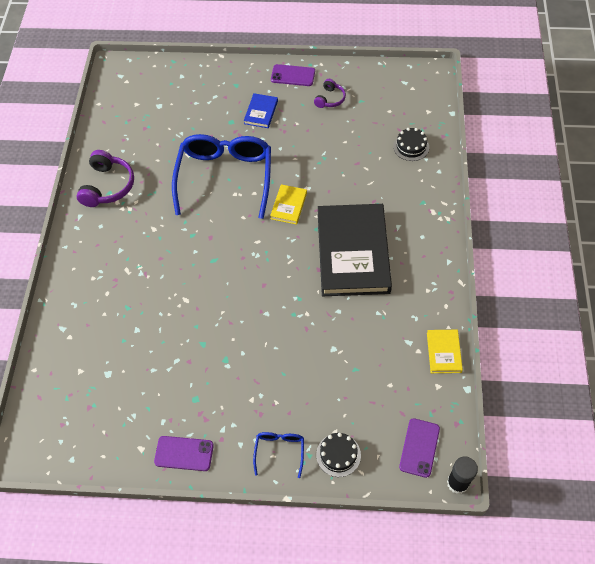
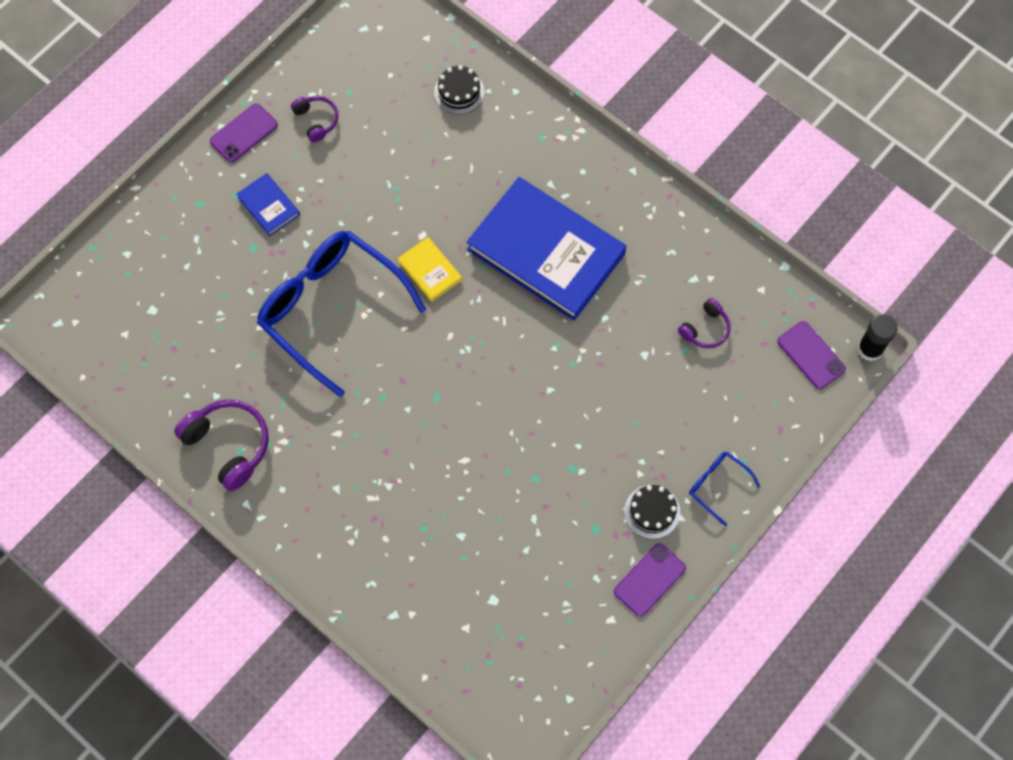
camera: 55 degrees left, 10 degrees up
(338, 455) = (762, 433): black cake -> black cake (652, 511)
(353, 252) = (546, 251): black book -> blue book
(381, 371) = (705, 329): none -> purple headphones
(444, 352) = (730, 256): yellow book -> none

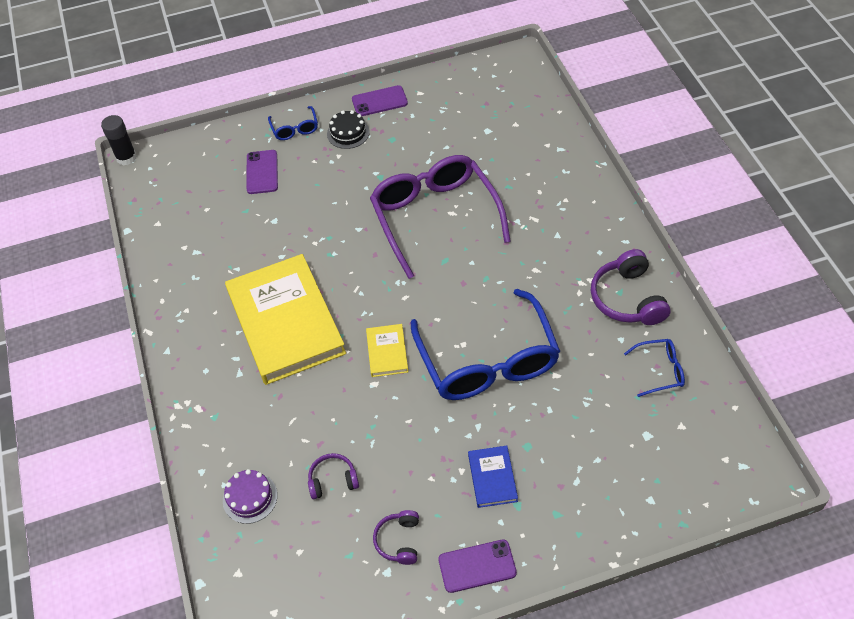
camera: 145 degrees left, 15 degrees down
(165, 380) = (660, 370): none -> blue glasses
(459, 92) = (250, 497): black cake -> purple cake
(479, 445) = (435, 217): none -> purple glasses
(546, 251) = (285, 322): blue book -> yellow book
(705, 329) = (218, 217): purple headphones -> purple headphones (333, 480)
(811, 355) = (166, 171): purple phone -> purple phone (262, 172)

